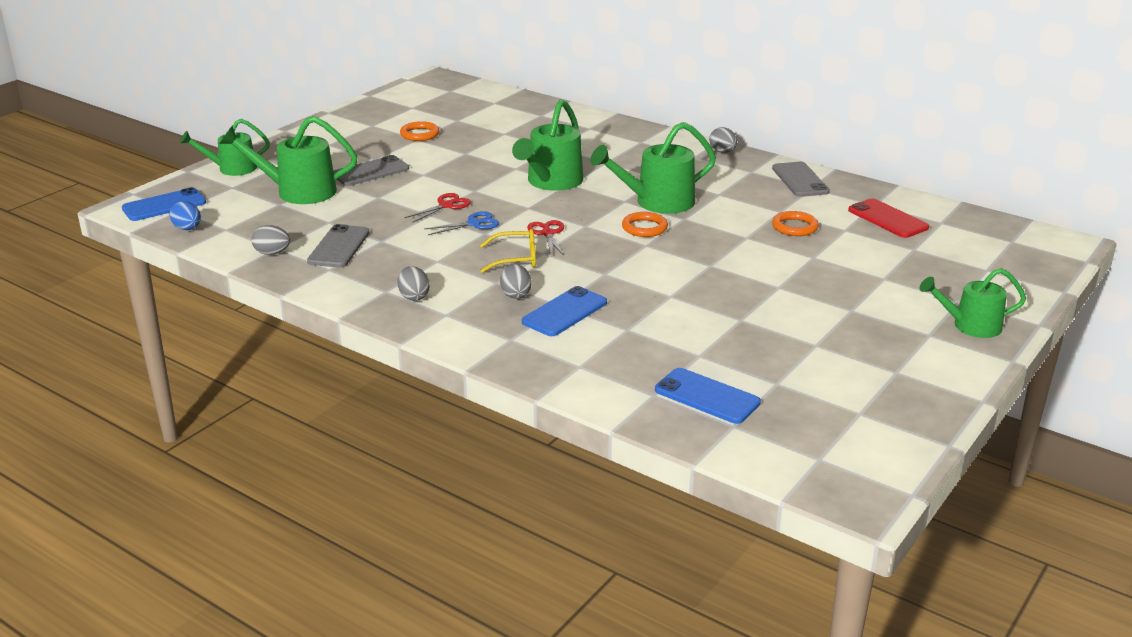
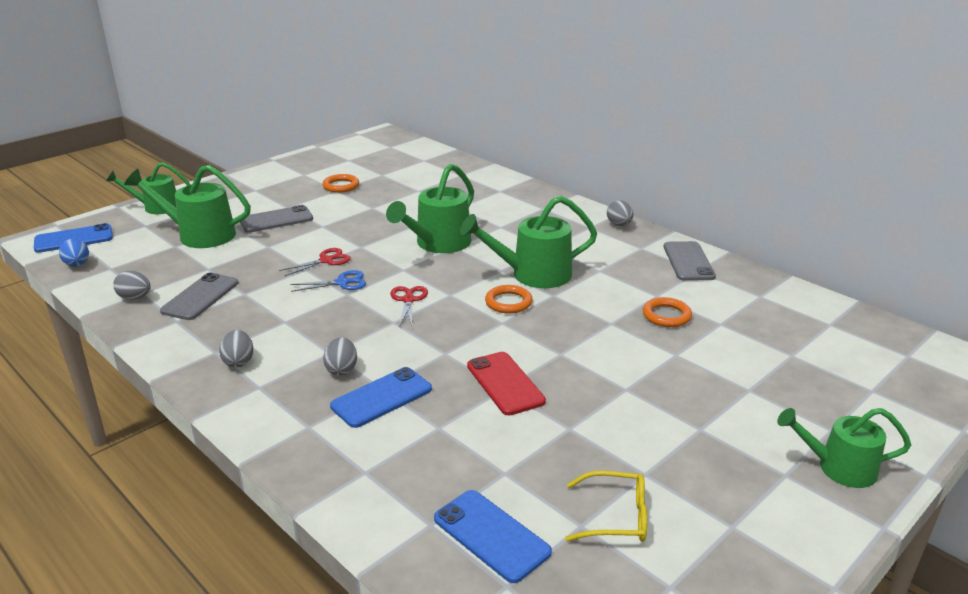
camera: 10 degrees right, 0 degrees up
(515, 259) = (362, 326): yellow glasses -> yellow glasses (615, 517)
(888, 219) = (771, 315): red phone -> red phone (505, 383)

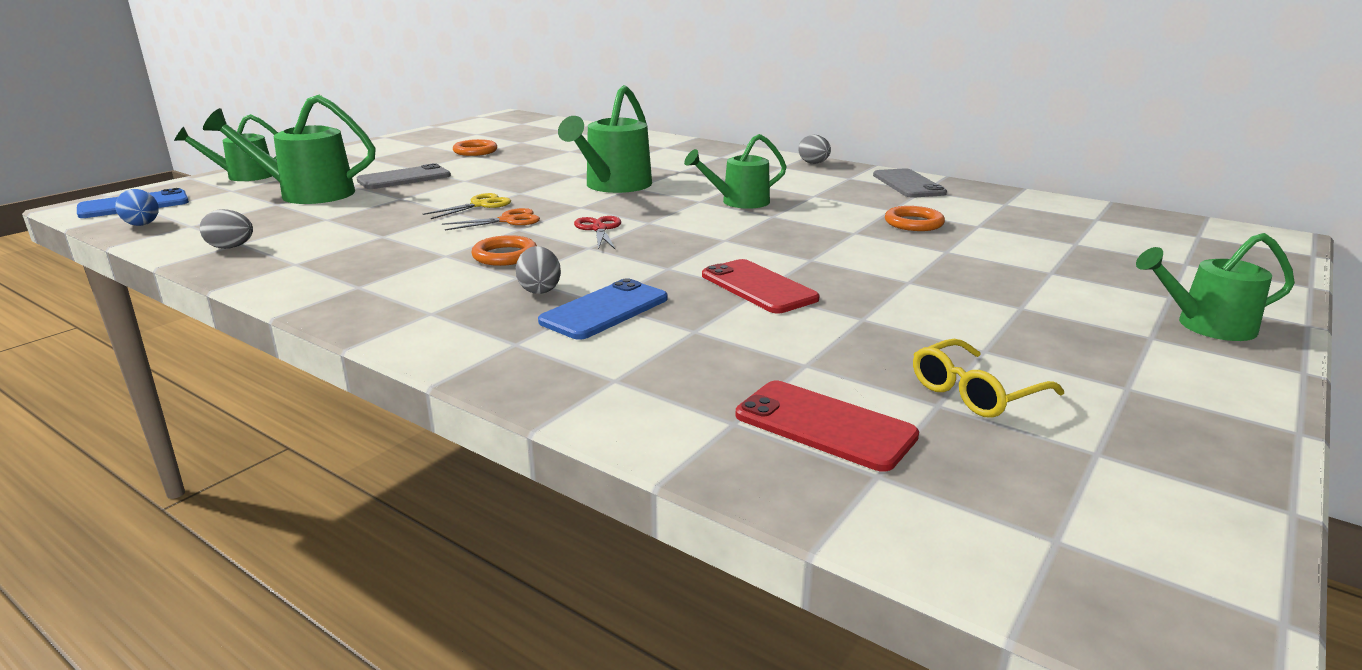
camera: 10 degrees left, 5 degrees down
(200, 297) = (323, 242): grey phone -> none
(239, 362) = (394, 292): grey egg -> none
(326, 260) = (480, 205): red scissors -> yellow scissors
(342, 283) = (508, 220): blue scissors -> orange scissors
(491, 535) = (824, 425): blue phone -> red phone
(508, 302) = (723, 224): orange ring -> orange ring (505, 255)
(532, 274) = (739, 202): green watering can -> green watering can, size x0.66
(615, 517) = (976, 392): yellow glasses -> yellow glasses turned 150 degrees clockwise

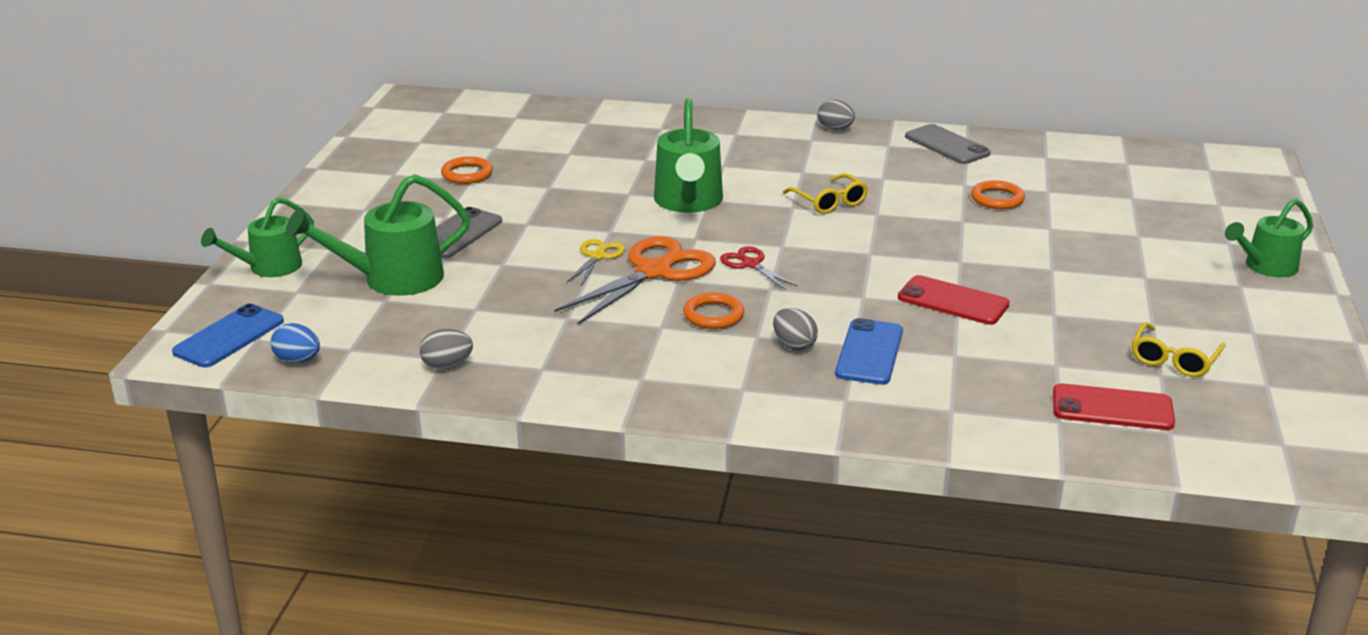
camera: 25 degrees left, 5 degrees up
(508, 220) = (654, 271): orange scissors -> orange scissors, size x1.97
(739, 202) = (829, 201): green watering can -> yellow glasses

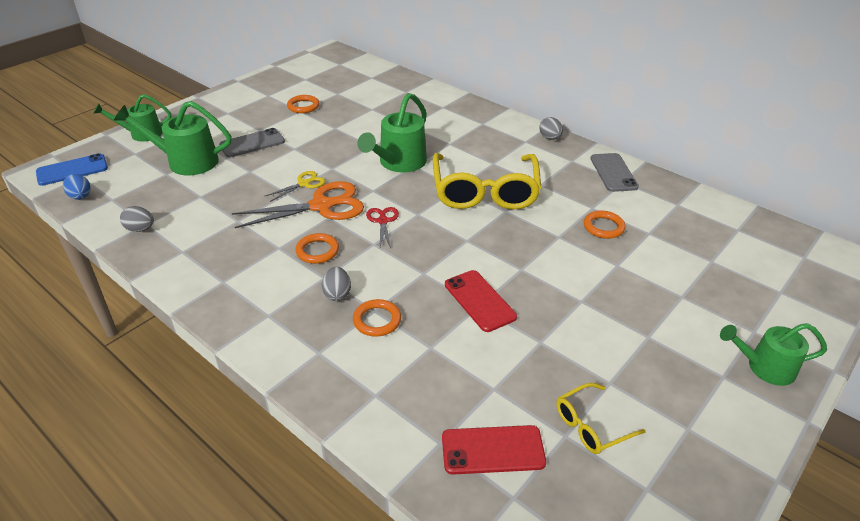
camera: 30 degrees right, 10 degrees up
(829, 201) = (485, 191): yellow glasses -> yellow glasses, size x2.13
(869, 352) = (377, 320): blue phone -> orange ring
(1112, 408) = (493, 450): red phone -> red phone turned 45 degrees counterclockwise

